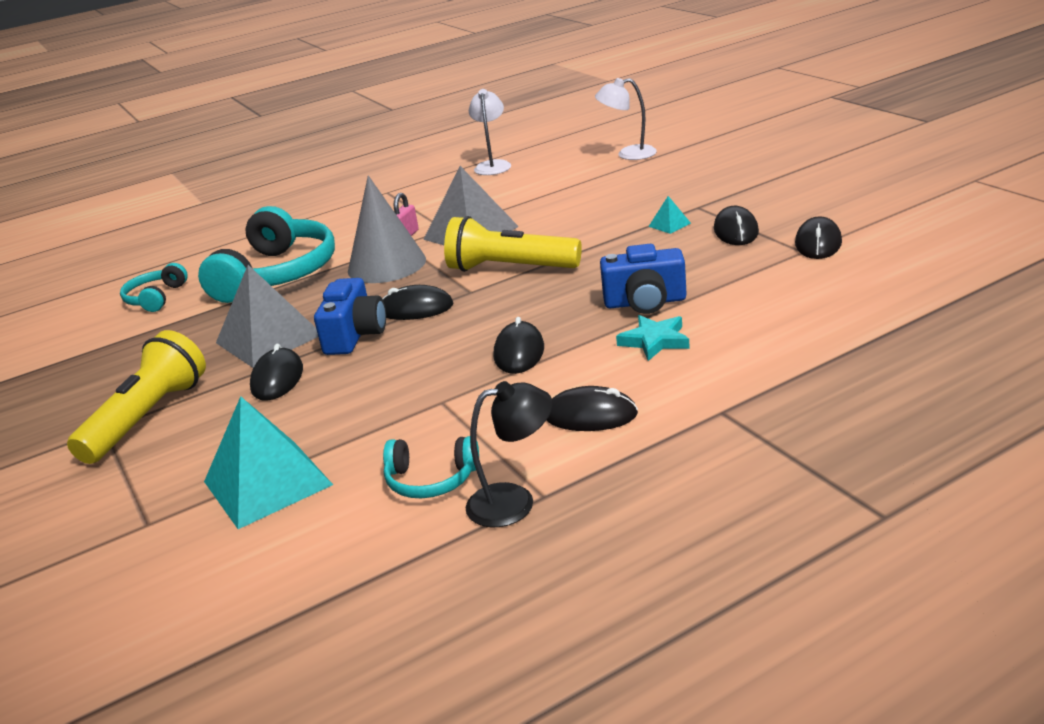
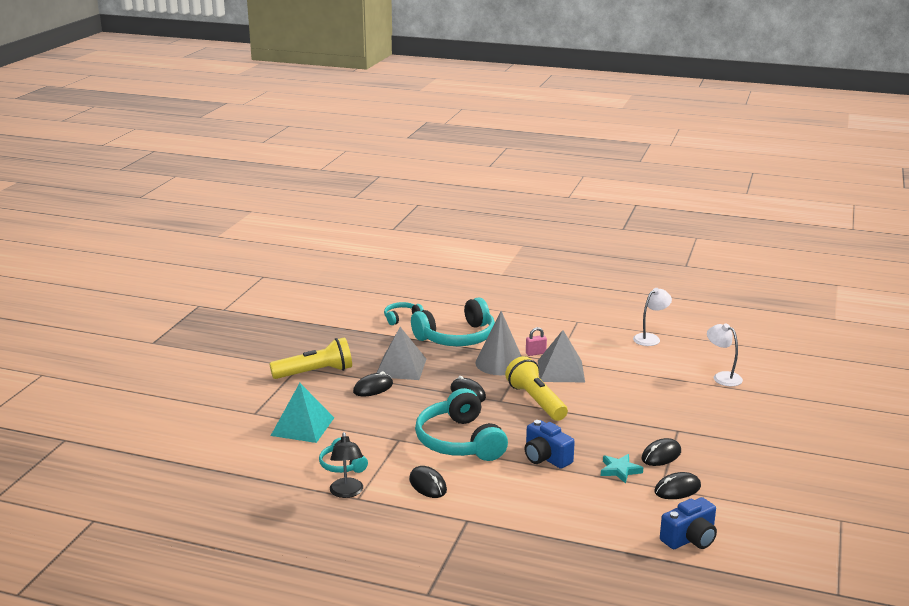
camera: 45 degrees right, 5 degrees down
(355, 335) = (427, 389): blue camera -> blue camera (690, 539)
(514, 502) = (347, 493): black lamp -> black lamp turned 45 degrees clockwise
(519, 352) = (460, 441): black mouse -> turquoise headphones
(654, 341) = (510, 476): turquoise star -> turquoise star (620, 470)
(669, 224) = (643, 430): turquoise pyramid -> none

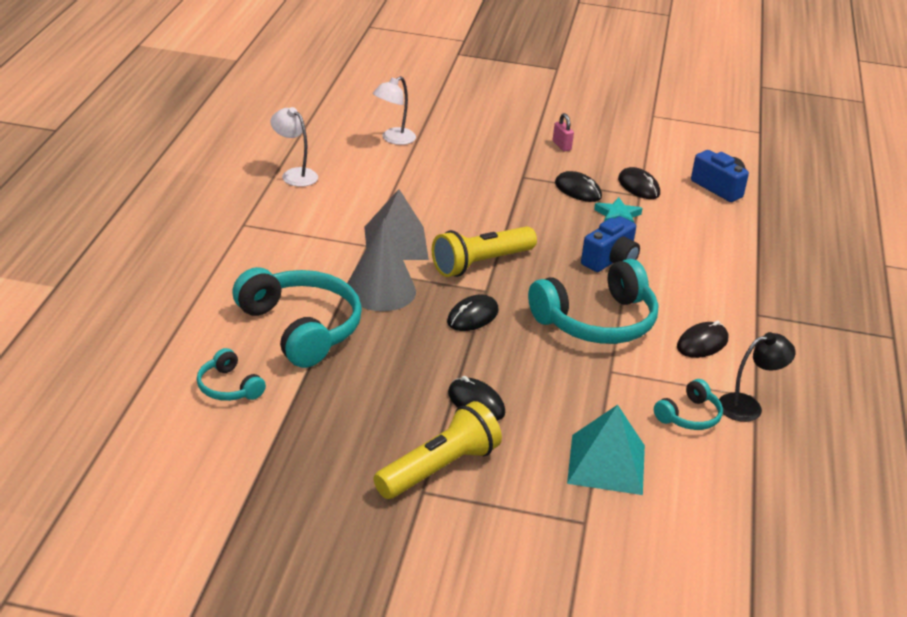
camera: 100 degrees left, 10 degrees up
(315, 373) = (439, 469): yellow flashlight -> yellow flashlight turned 75 degrees clockwise
(401, 367) = (407, 379): grey pyramid -> none
(535, 353) = (346, 260): pink padlock -> pink padlock (561, 146)

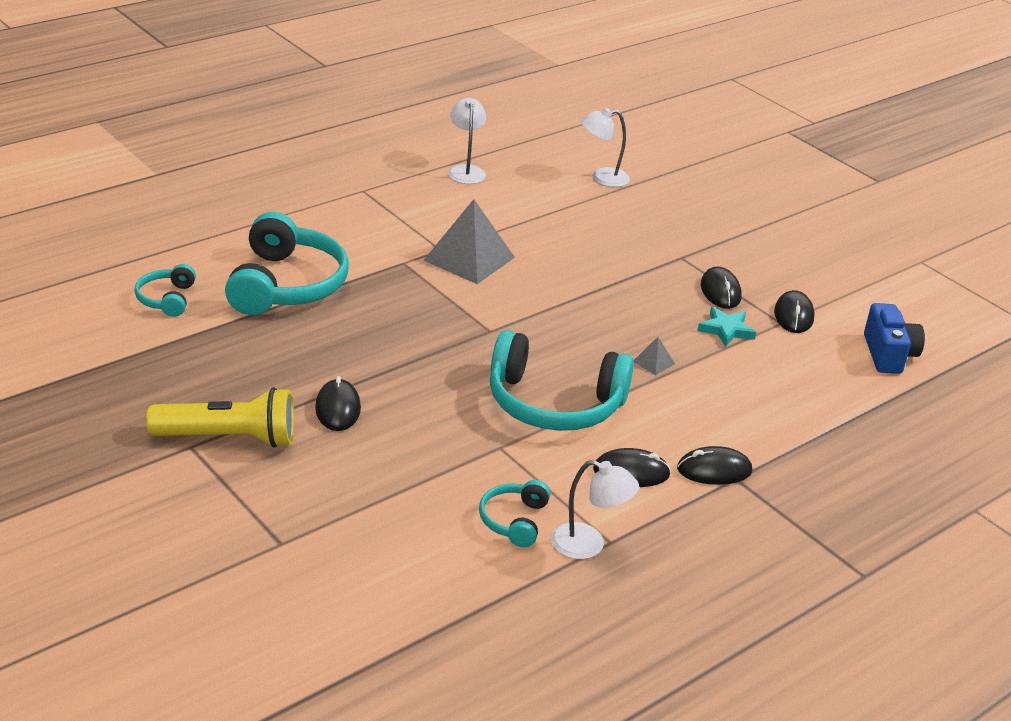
camera: 40 degrees right, 0 degrees up
(380, 290) = (396, 288): grey cone -> none
(472, 316) = (444, 344): black mouse -> black mouse (714, 470)
(480, 263) = (520, 308): yellow flashlight -> none
(561, 146) = (767, 248): pink padlock -> none
(606, 464) = (372, 513): turquoise pyramid -> none
(610, 260) = (653, 362): blue camera -> grey pyramid
(689, 416) = (514, 521): turquoise headphones -> turquoise headphones turned 105 degrees clockwise
(748, 406) = (588, 545): black lamp -> white lamp

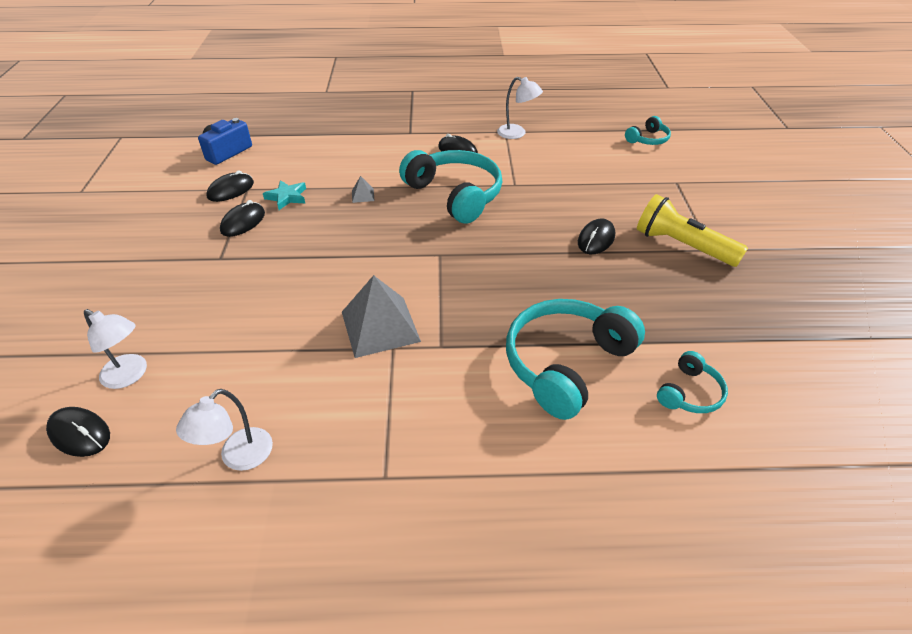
camera: 140 degrees left, 10 degrees up
(514, 521) = (543, 152): turquoise headphones -> turquoise headphones (647, 139)
(588, 545) = (517, 133): white lamp -> white lamp turned 150 degrees clockwise
(714, 470) = (415, 139): black mouse -> black mouse (79, 433)

